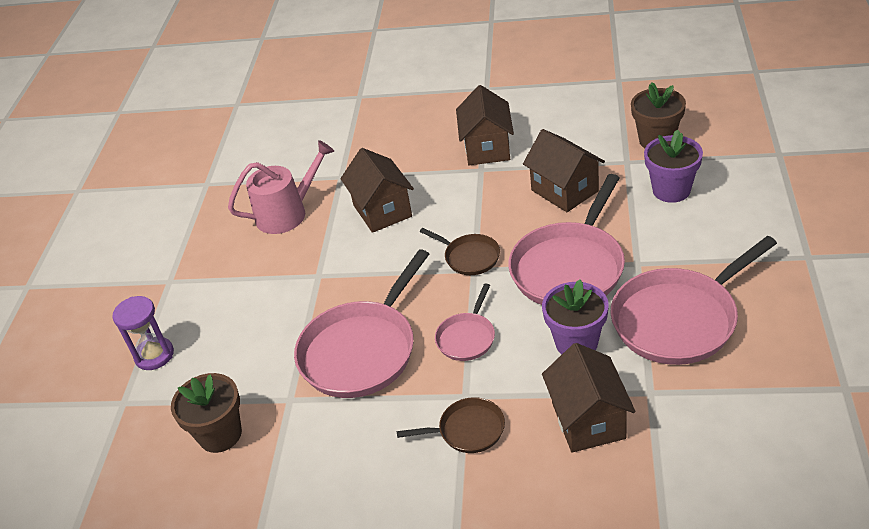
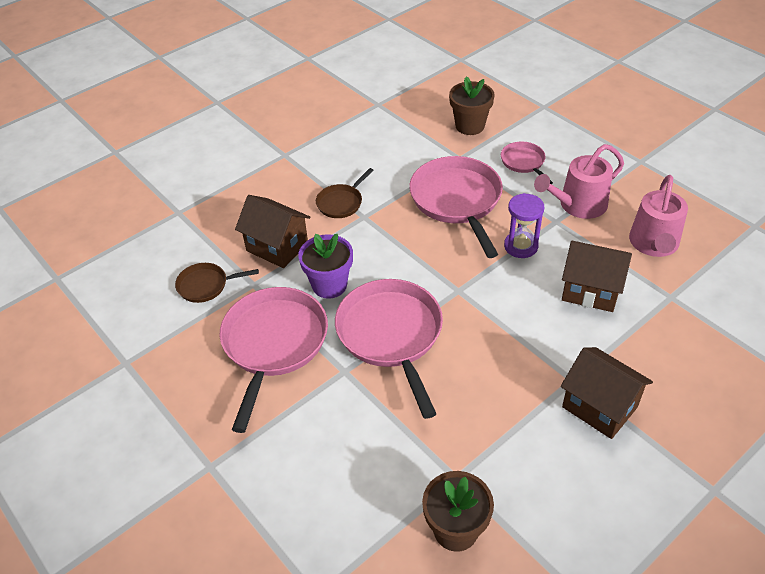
camera: 130 degrees right, 5 degrees up
(154, 355) = (569, 129): purple hourglass -> purple hourglass (521, 246)
(280, 277) = (578, 205): none -> pink watering can
(467, 337) = (403, 246): pink pan -> pink pan (524, 162)
(469, 257) = (473, 297): brown pan -> brown pan (206, 285)
(564, 191) = (474, 404): brown house -> none
(671, 190) = (382, 467): purple flower pot -> none

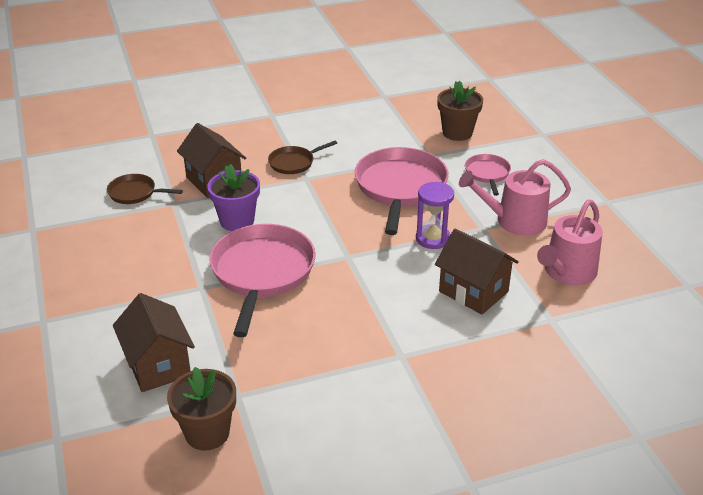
camera: 20 degrees right, 10 degrees down
(274, 344) = (158, 250): pink pan -> none
(599, 407) = (410, 384): brown house -> brown house (158, 365)

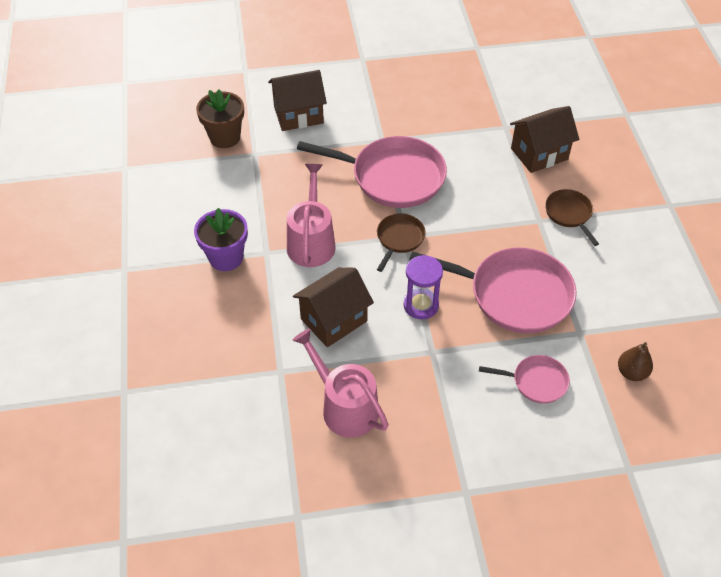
camera: 100 degrees right, 15 degrees up
(135, 193) = (524, 103): brown pan -> brown pan (399, 239)
(237, 221) = (471, 166): purple flower pot -> purple flower pot (226, 258)
(457, 133) = (631, 372): brown flower pot -> brown pear
(515, 221) = (440, 384): pink watering can -> pink watering can (311, 242)

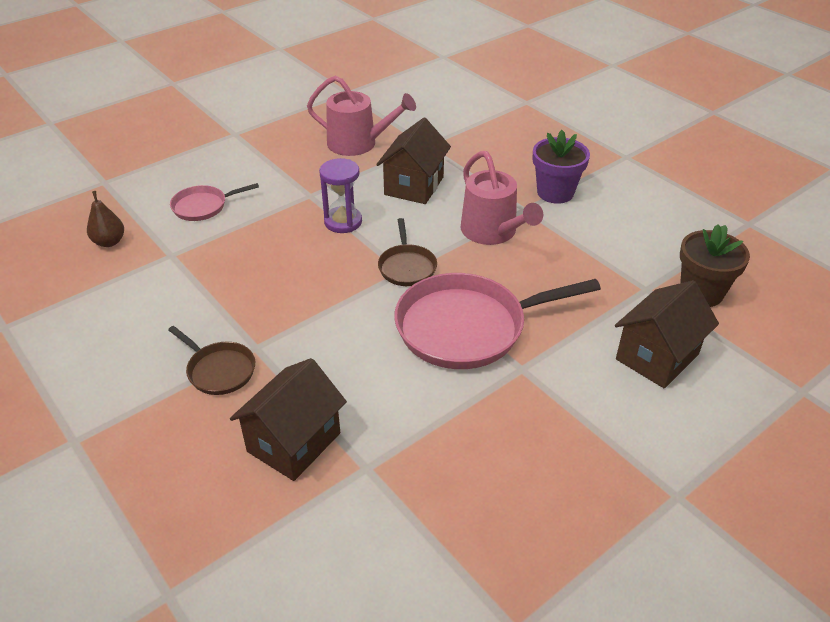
camera: 150 degrees right, 10 degrees down
(514, 294) = (253, 262): pink pan -> none

